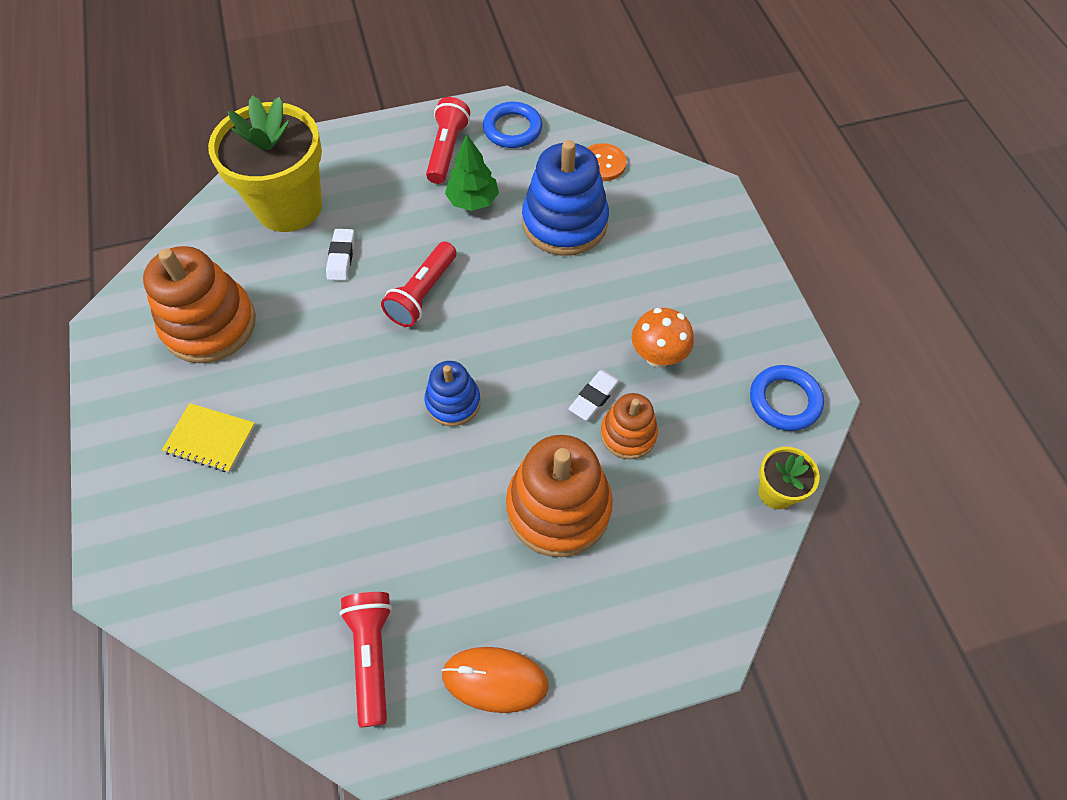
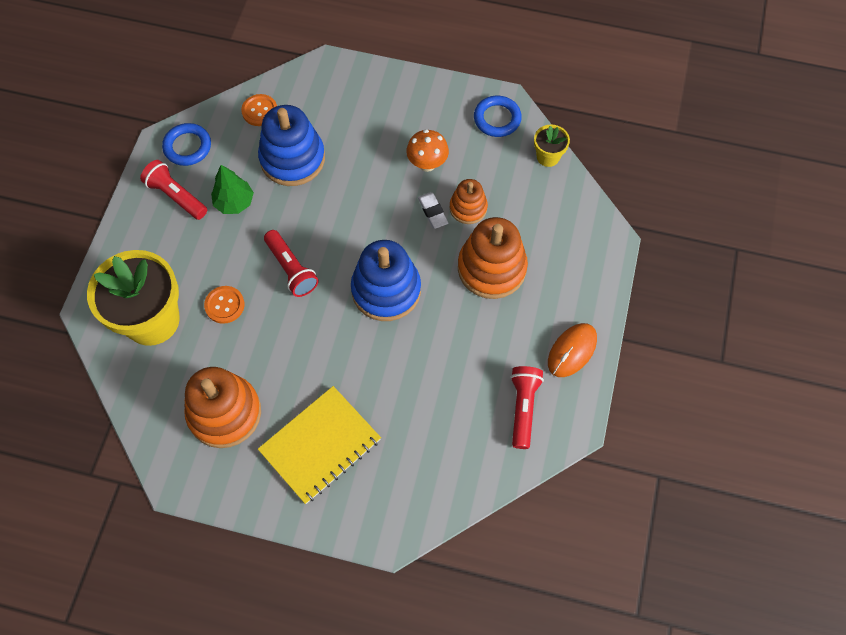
camera: 60 degrees left, 5 degrees up
(210, 439) = (320, 445): yellow notebook -> yellow notebook, size x1.78
(341, 257) = (224, 305): white eraser -> orange button
(372, 656) = (523, 408): red flashlight -> red flashlight turned 75 degrees clockwise
(453, 402) = (386, 290): blue stacking toy -> blue stacking toy, size x1.77

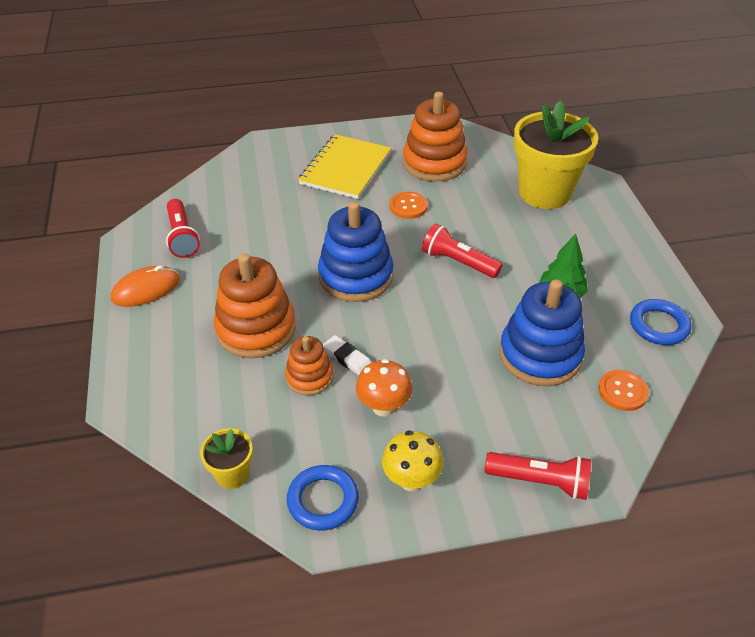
camera: 155 degrees right, 20 degrees down
(176, 196) = (621, 280): red flashlight -> red flashlight (540, 482)
(224, 305) = (494, 220): orange button -> orange button (408, 206)
(436, 110) = (411, 480): none -> yellow mushroom
(572, 351) = (146, 289): orange mouse -> orange mouse turned 45 degrees clockwise

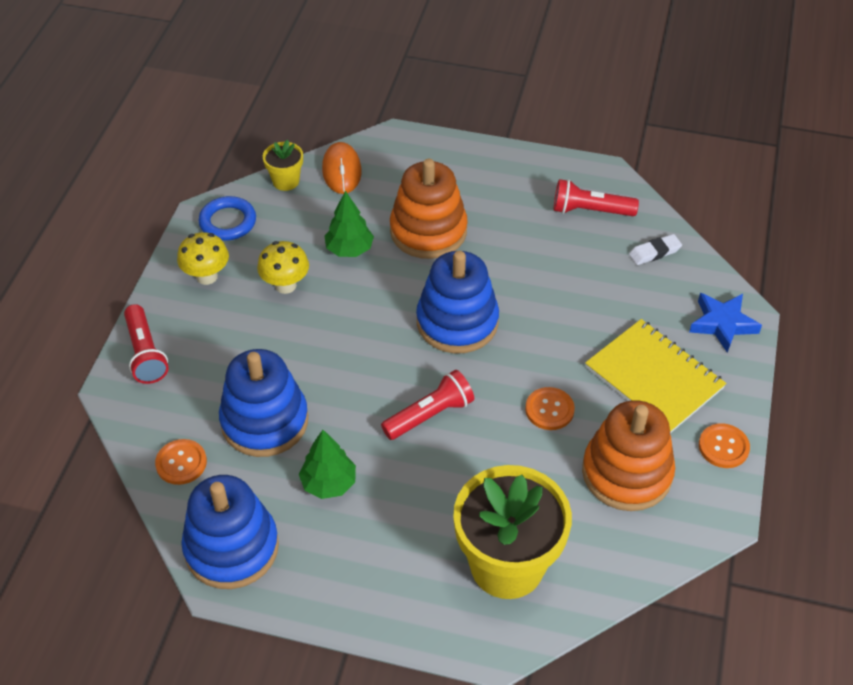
camera: 115 degrees right, 5 degrees up
(146, 289) = (524, 173): orange mouse -> orange mouse (341, 170)
(275, 150) = (722, 324): none -> blue star
(309, 377) = (349, 249): orange stacking toy -> green tree
(348, 358) = (353, 280): white eraser -> white eraser (654, 252)
(383, 132) = (723, 447): none -> orange button
(383, 407) = (285, 285): orange mushroom -> yellow mushroom
(540, 482) = (145, 353): red flashlight -> red flashlight turned 60 degrees counterclockwise
(658, 325) = (231, 547): blue ring -> blue stacking toy

